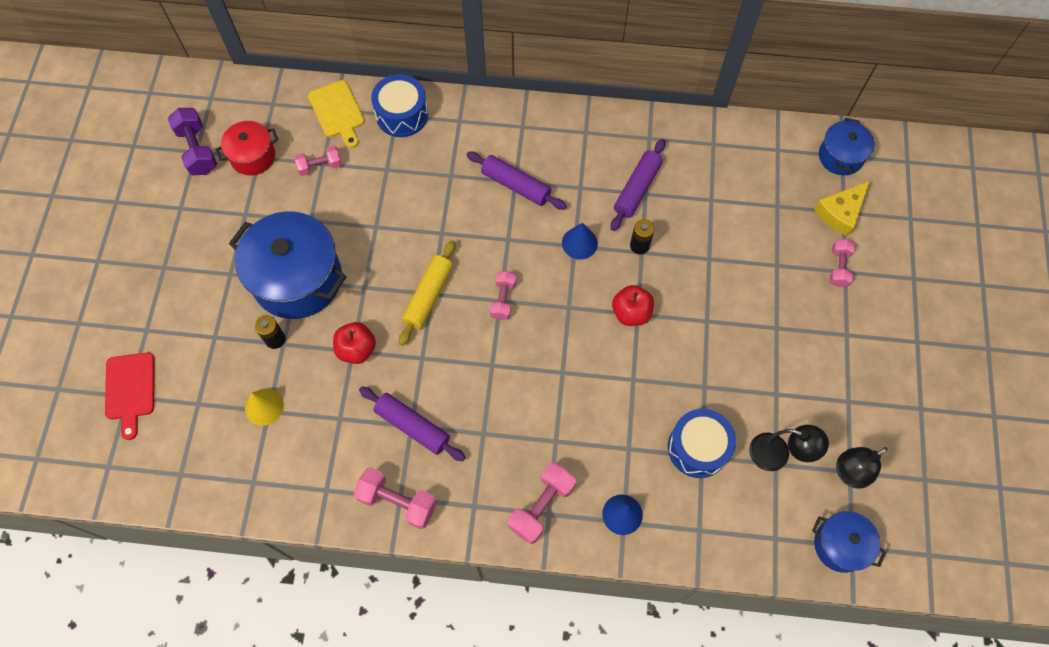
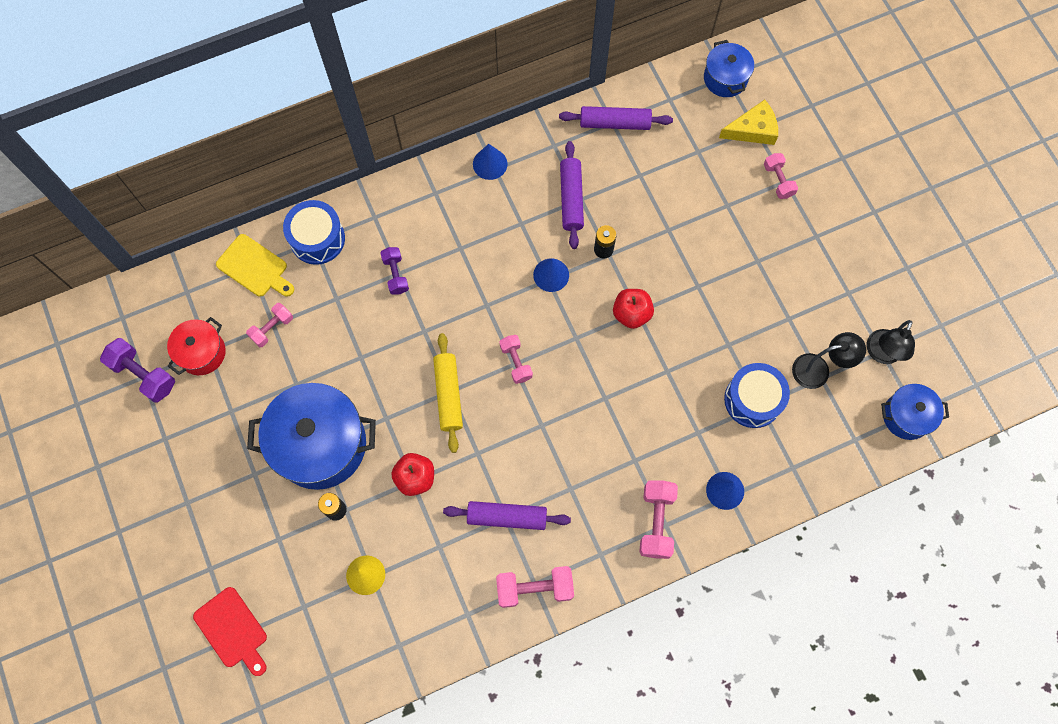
camera: 30 degrees left, 5 degrees up
(447, 175) = (396, 274): none -> purple dumbbell
(515, 185) = (463, 252): purple rolling pin -> purple rolling pin (614, 123)
(584, 126) = (490, 164): none -> blue cone
(840, 212) = (753, 130): yellow cheese -> yellow cheese turned 120 degrees counterclockwise

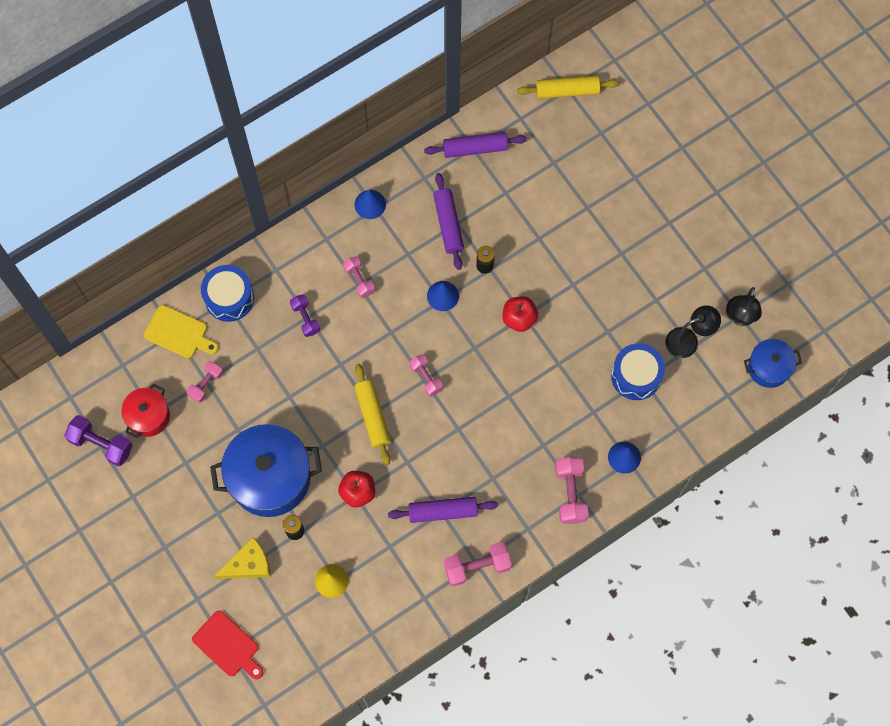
camera: 10 degrees left, 0 degrees up
(725, 78) = (567, 91): blue pot -> yellow rolling pin
(753, 130) = (599, 135): yellow cheese -> yellow cheese (248, 564)
(778, 180) = (628, 177): pink dumbbell -> pink dumbbell (359, 280)

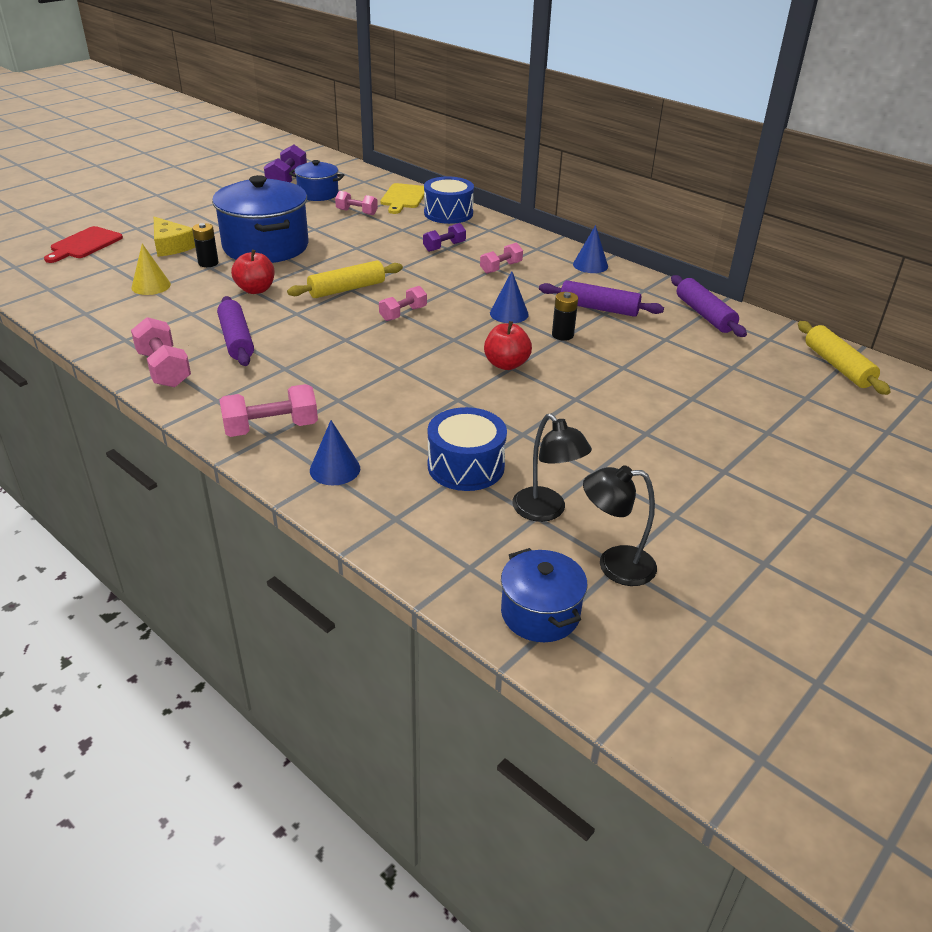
camera: 75 degrees right, 35 degrees down
(148, 416) = (318, 194): red pot -> blue pot
(448, 224) = (598, 308): purple rolling pin -> purple rolling pin turned 45 degrees clockwise

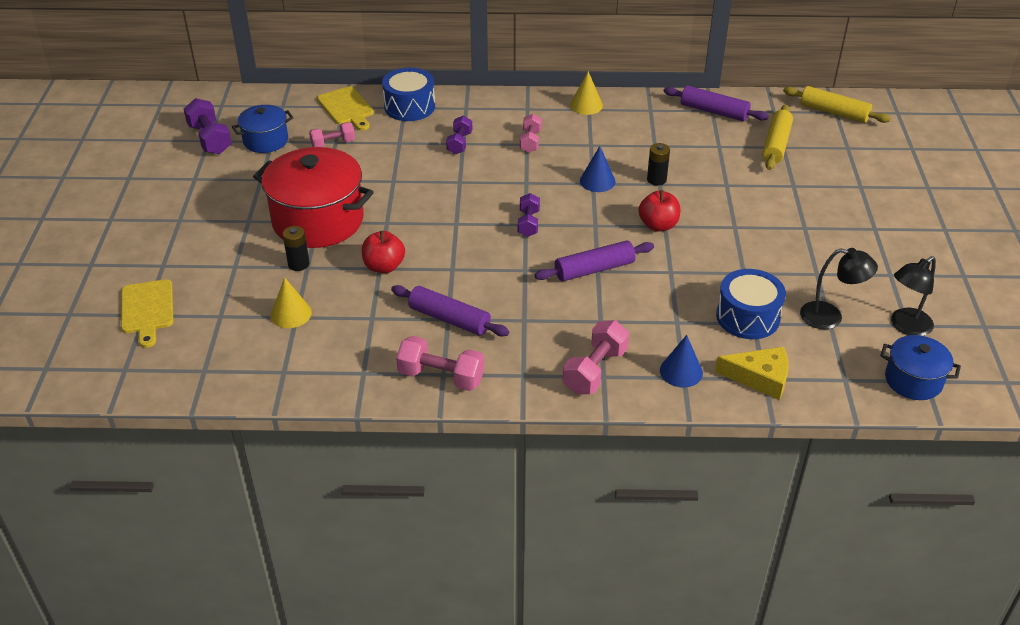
camera: 40 degrees left, 5 degrees up
(84, 244) = (147, 310): red cutting board -> yellow cutting board
(171, 245) = (233, 265): yellow cheese -> yellow cheese (760, 378)
(266, 246) = (318, 220): blue pot -> red pot
(347, 289) = (453, 225): yellow rolling pin -> yellow rolling pin (776, 144)
(403, 314) = (528, 223): pink dumbbell -> purple dumbbell
(590, 265) = (586, 105): blue cone -> yellow cone
(598, 308) = (646, 143): purple rolling pin -> purple rolling pin (594, 269)

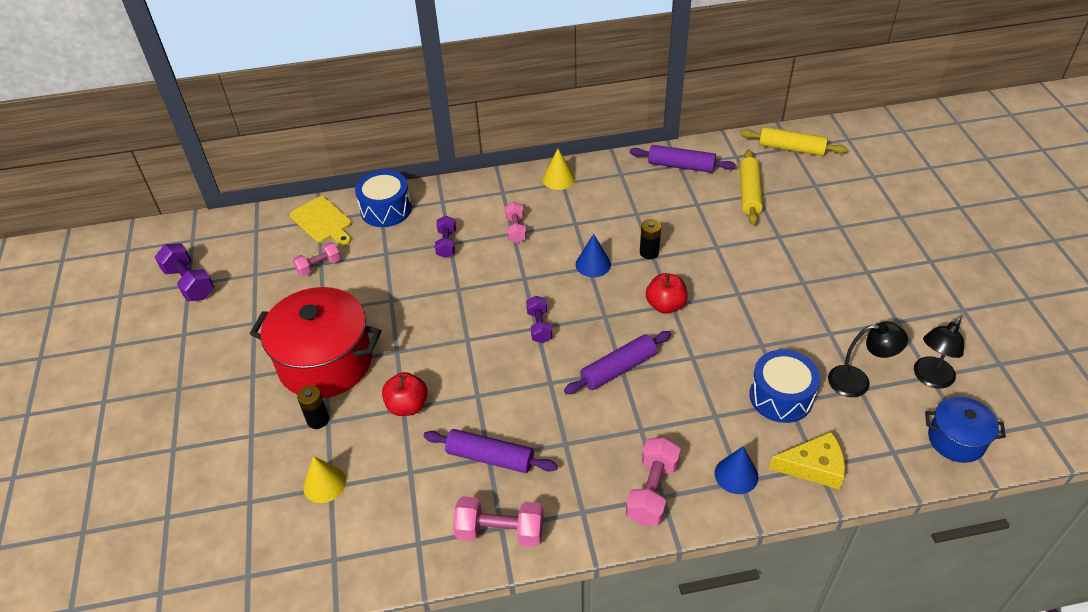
camera: 10 degrees left, 5 degrees up
(147, 310) = (168, 510): yellow cutting board -> none
(266, 141) = (248, 275): blue pot -> none

